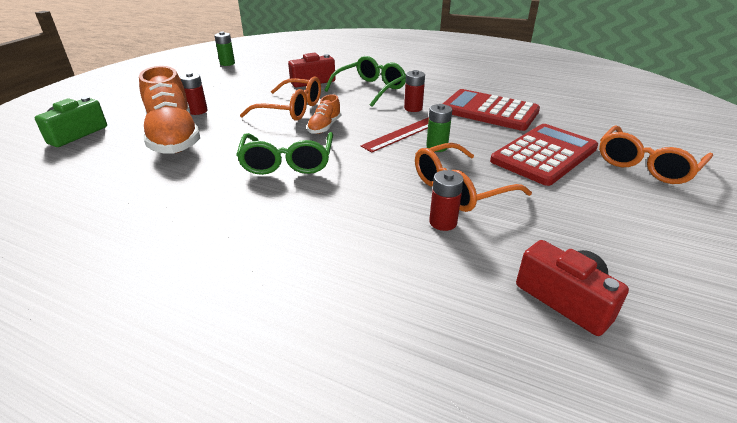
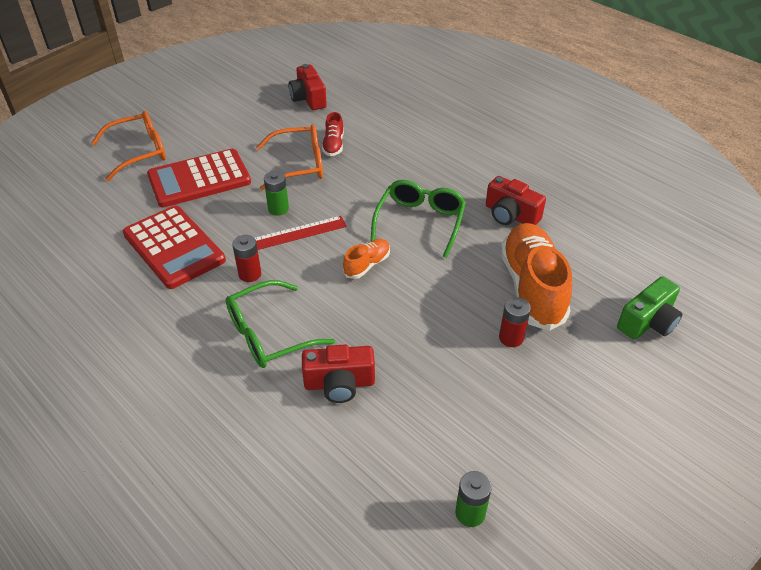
camera: 160 degrees left, 10 degrees up
(184, 186) = (510, 215): none -> red camera
(291, 109) = (392, 310): orange glasses -> none
(443, 222) = (333, 145): red battery -> red shoe

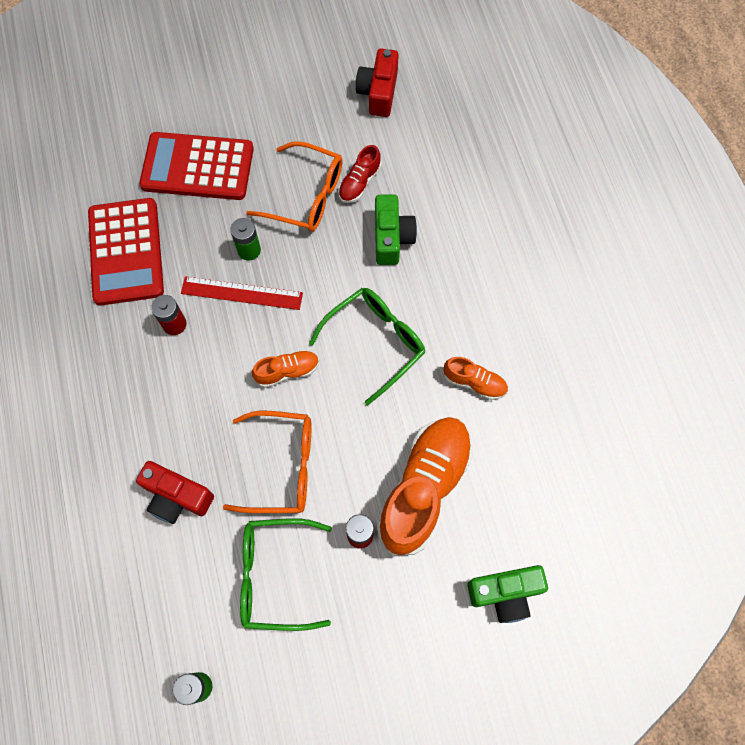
camera: 30 degrees right, 25 degrees up
(139, 152) = (161, 96): orange glasses -> orange glasses (282, 466)
(269, 334) = (150, 407): green glasses -> green glasses (274, 575)
(382, 164) = (391, 238): none -> green camera
(510, 215) = (474, 382): red camera -> orange shoe

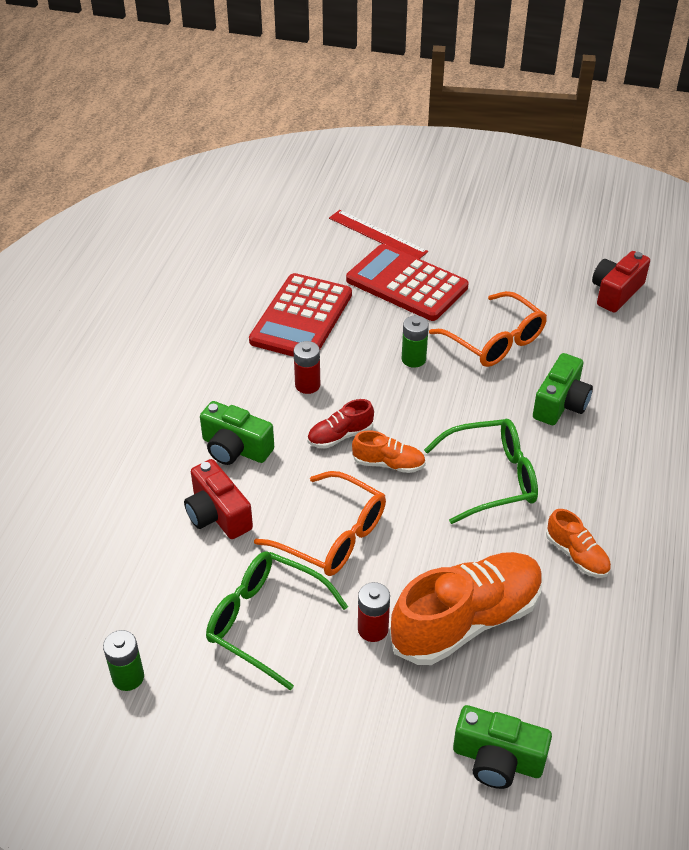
camera: 30 degrees right, 25 degrees down
(152, 423) = (235, 448): none -> green camera
(241, 293) = (385, 387): red ruler -> red ruler (377, 235)
(359, 182) = (554, 350): red shoe -> red shoe (340, 436)

